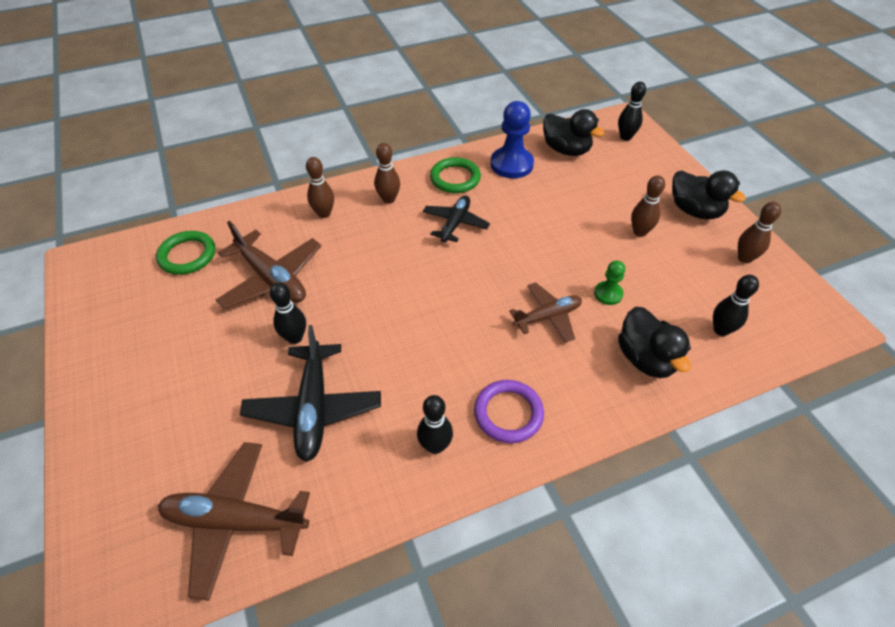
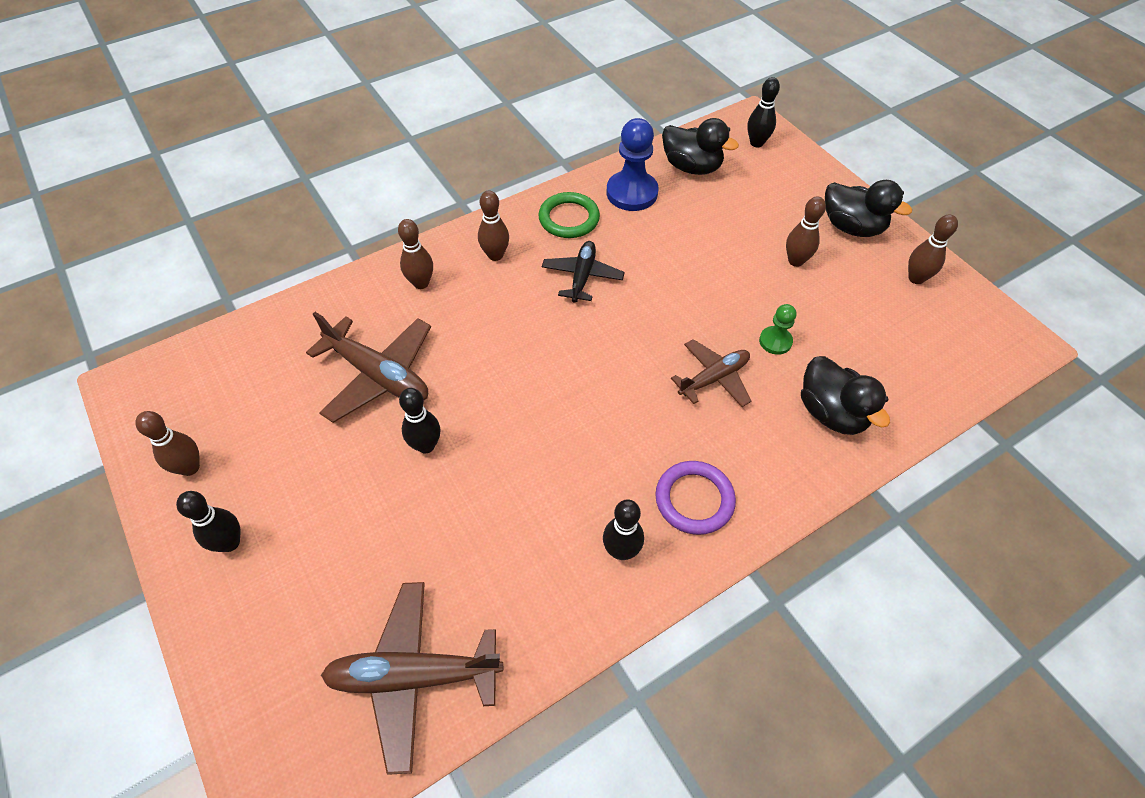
camera: 10 degrees left, 5 degrees up
(107, 329) = (190, 467): none -> brown bowling pin
(187, 255) = (264, 359): green ring -> none
(314, 408) = (470, 527): black plane -> none
(721, 330) = (905, 367): black bowling pin -> black bowling pin (230, 542)

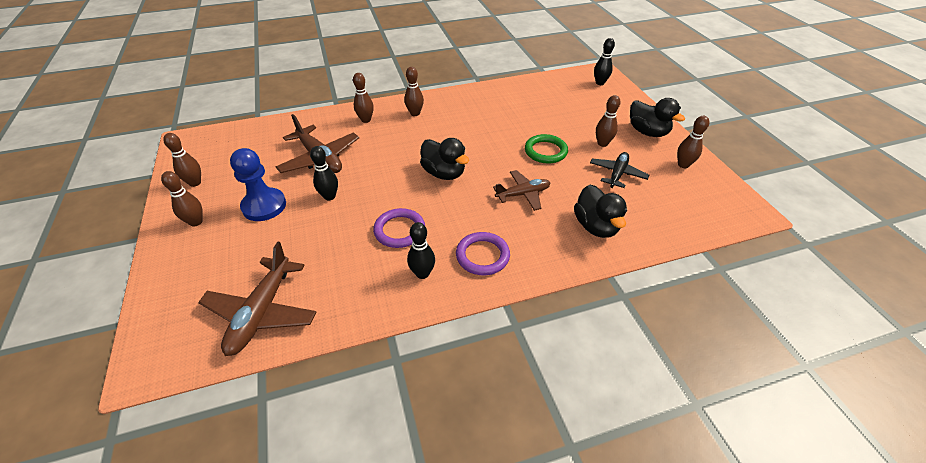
camera: 15 degrees right, 10 degrees down
(230, 542) = (196, 222): black bowling pin -> brown bowling pin
(414, 676) = (262, 312): brown plane -> brown plane turned 90 degrees counterclockwise
(559, 483) = (399, 230): none -> purple ring
(569, 218) = (466, 103): green ring -> green ring (545, 151)
(582, 276) = (462, 131): black plane -> black plane (617, 174)
(632, 193) = (510, 96): blue pawn -> blue pawn (264, 206)
(691, 167) = (553, 89): black duck -> black duck (444, 173)
(775, 341) = (572, 182): green pawn -> none

